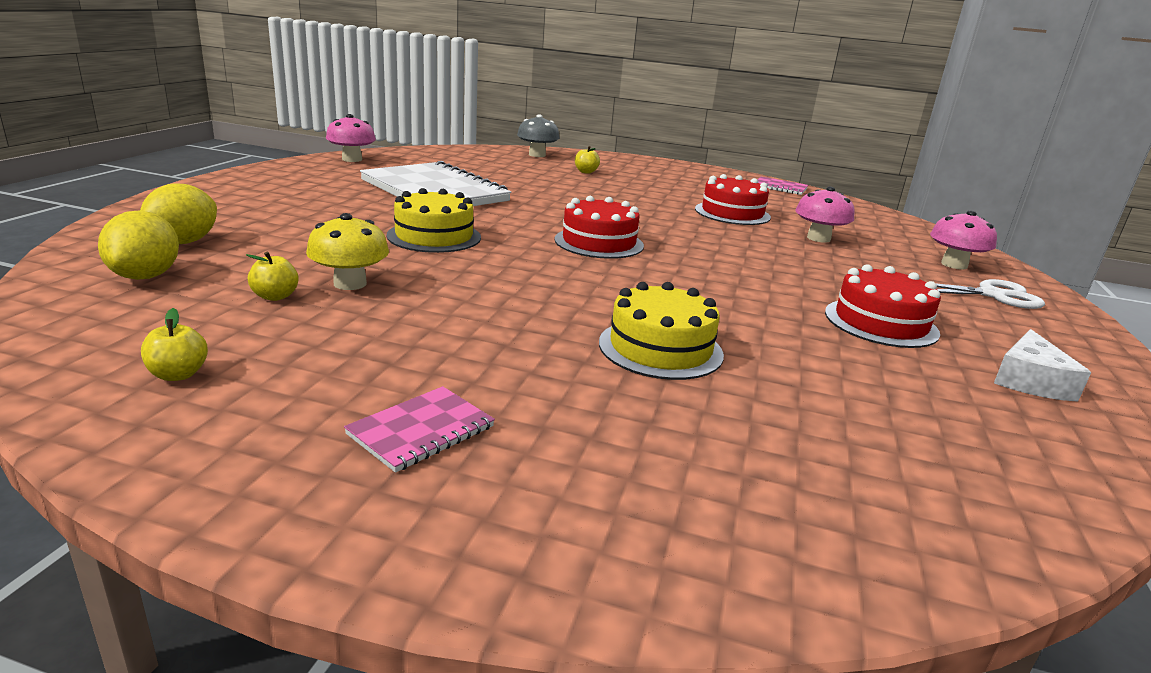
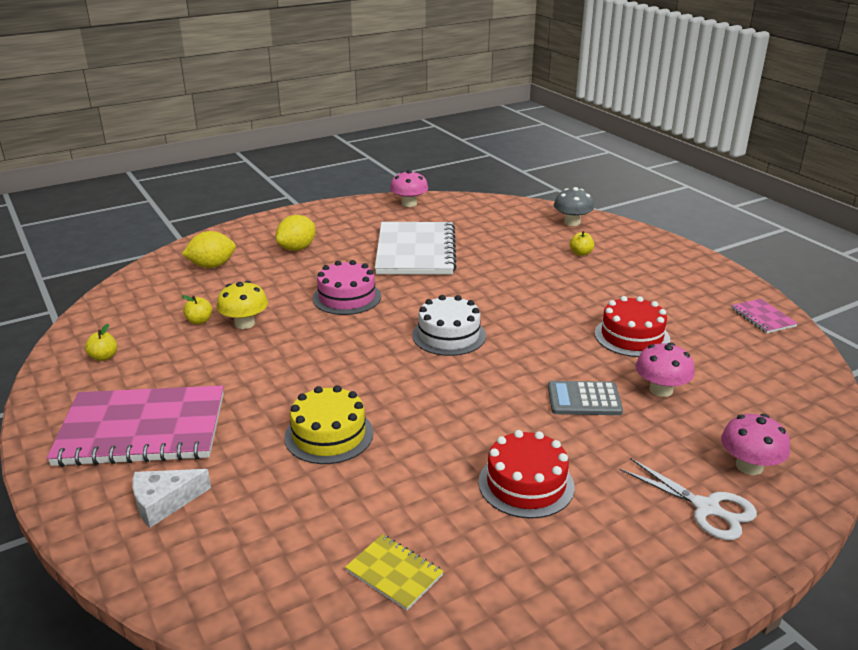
camera: 45 degrees right, 5 degrees up
(146, 276) = (166, 288): yellow lemon -> yellow lemon (297, 248)
(421, 430) = (142, 429): pink notebook -> pink notebook, size x2.29
(434, 236) = (347, 297): yellow cake -> pink cake
(599, 242) = (449, 335): red cake -> white cake
(790, 257) = (584, 399): none -> grey calculator
(957, 431) = (394, 573): none -> yellow notebook
(1030, 380) = (538, 579): white cheese -> white cheese (164, 502)

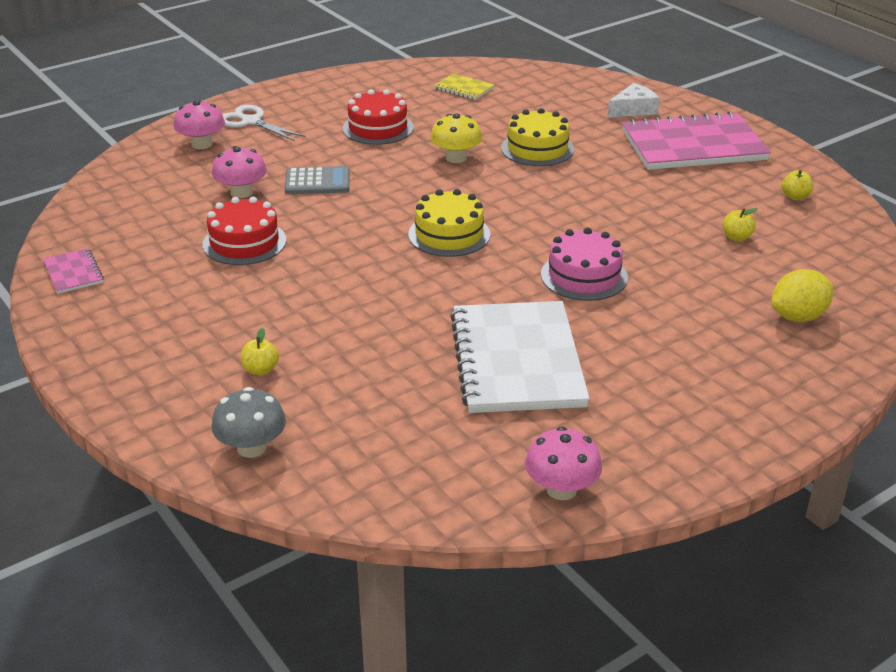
camera: 175 degrees right, 5 degrees up
(245, 323) = (683, 237): yellow mushroom -> yellow mushroom (456, 158)
(297, 248) = (701, 356): yellow lemon -> none
(449, 335) = (449, 234): white cake -> yellow cake

